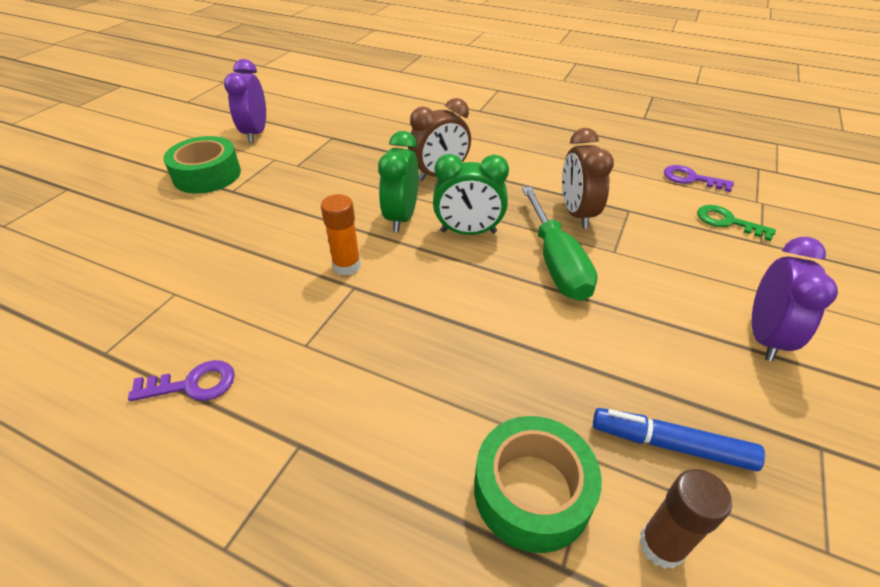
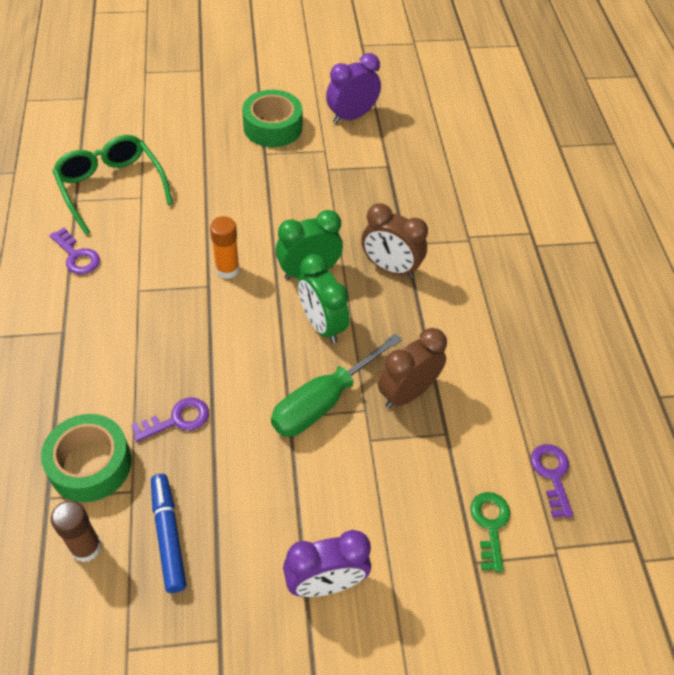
camera: 55 degrees right, 10 degrees up
(128, 313) = (111, 188): none -> green glasses
(514, 377) = (177, 420): none -> purple key

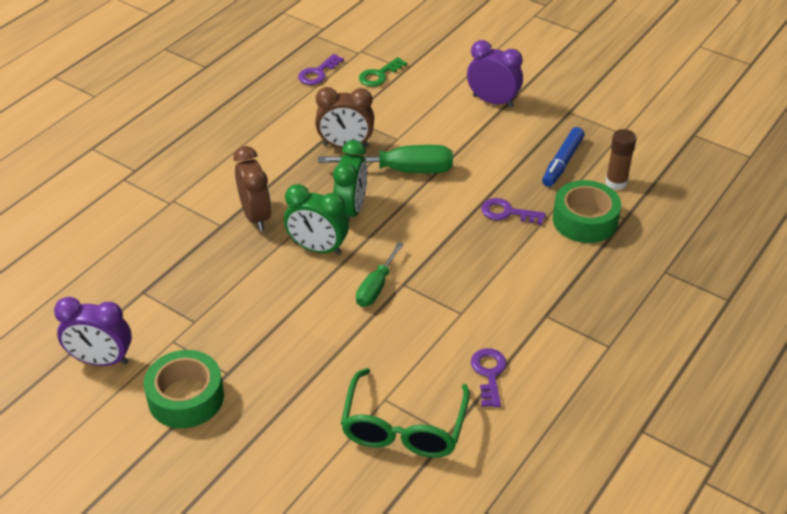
camera: 135 degrees left, 10 degrees down
(227, 269) = (376, 287): orange glue stick -> green screwdriver

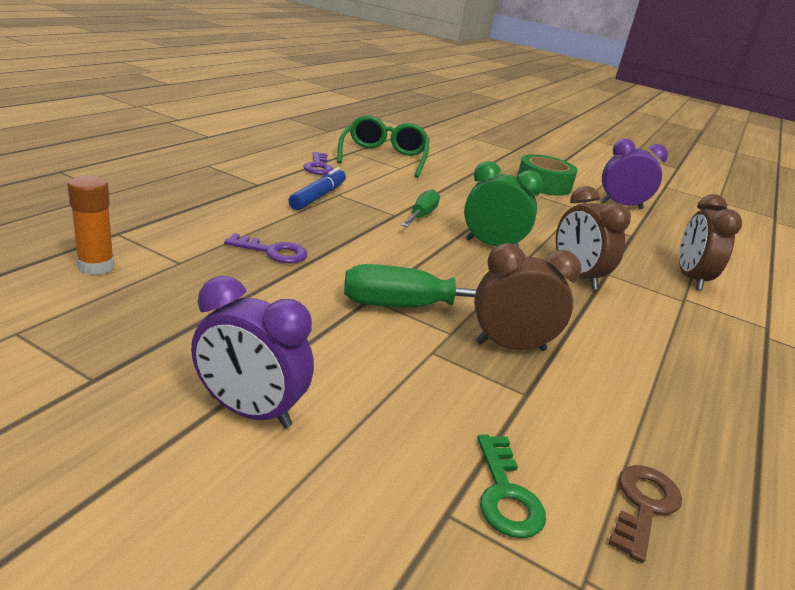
camera: 170 degrees right, 15 degrees down
(139, 228) = (690, 279): none -> brown clock
(318, 73) = (644, 505): purple key -> brown key
(351, 210) = (469, 272): green clock -> none
(379, 75) = (506, 494): green key -> green key turned 135 degrees clockwise
(562, 162) = (164, 297): blue marker -> blue marker (318, 196)
(585, 220) = (173, 236): green tape -> none
(616, 182) = (96, 266): brown glue stick -> orange glue stick

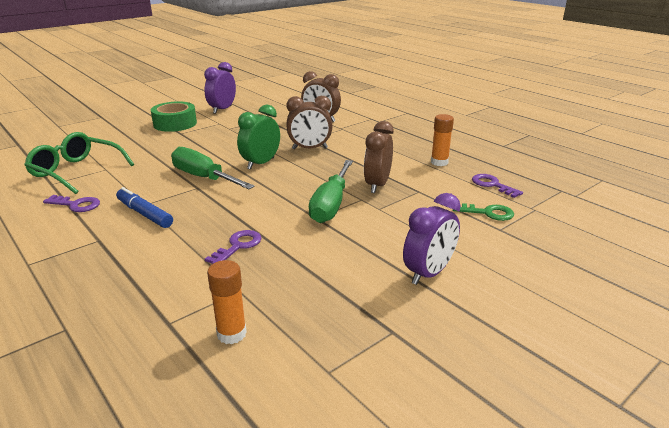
camera: 65 degrees left, 0 degrees up
(421, 215) = (204, 178): green screwdriver -> green screwdriver, size x1.61
(644, 505) = (492, 185): brown key -> purple key
(673, 419) = (439, 162): none -> orange glue stick

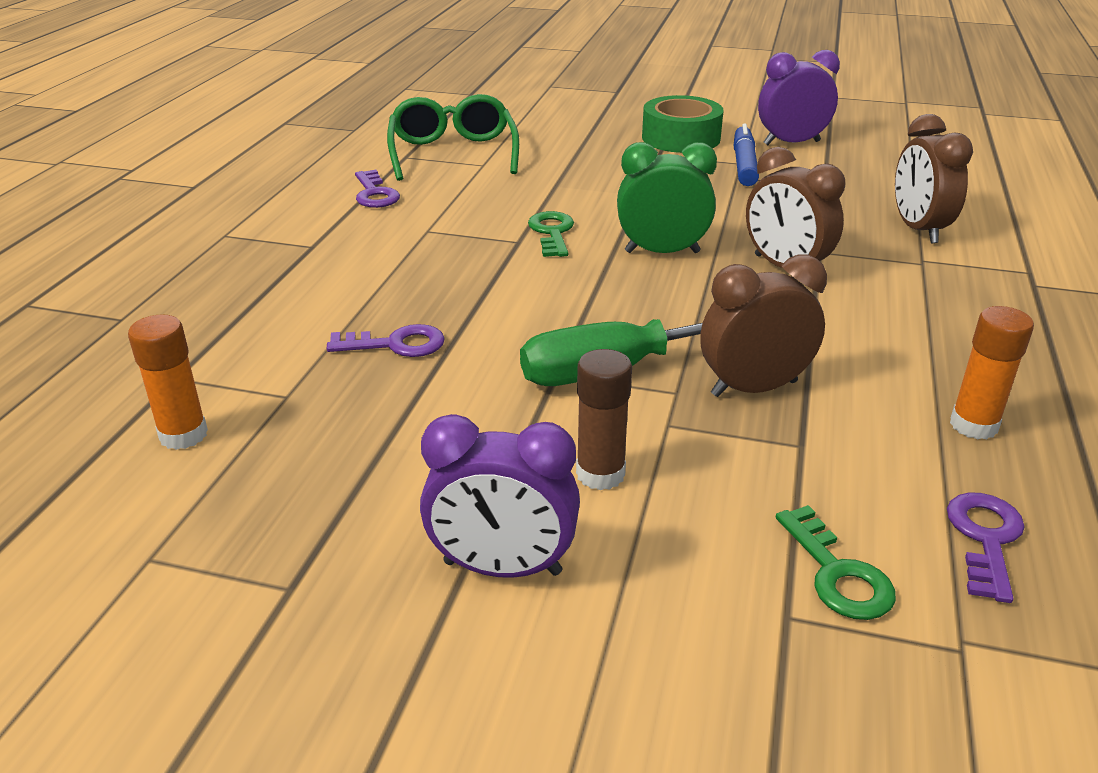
camera: 55 degrees right, 5 degrees up
(144, 214) = (403, 242): blue marker -> blue marker (744, 164)
(204, 178) = (552, 232): green screwdriver -> green key
(394, 233) = (600, 474): none -> brown glue stick

